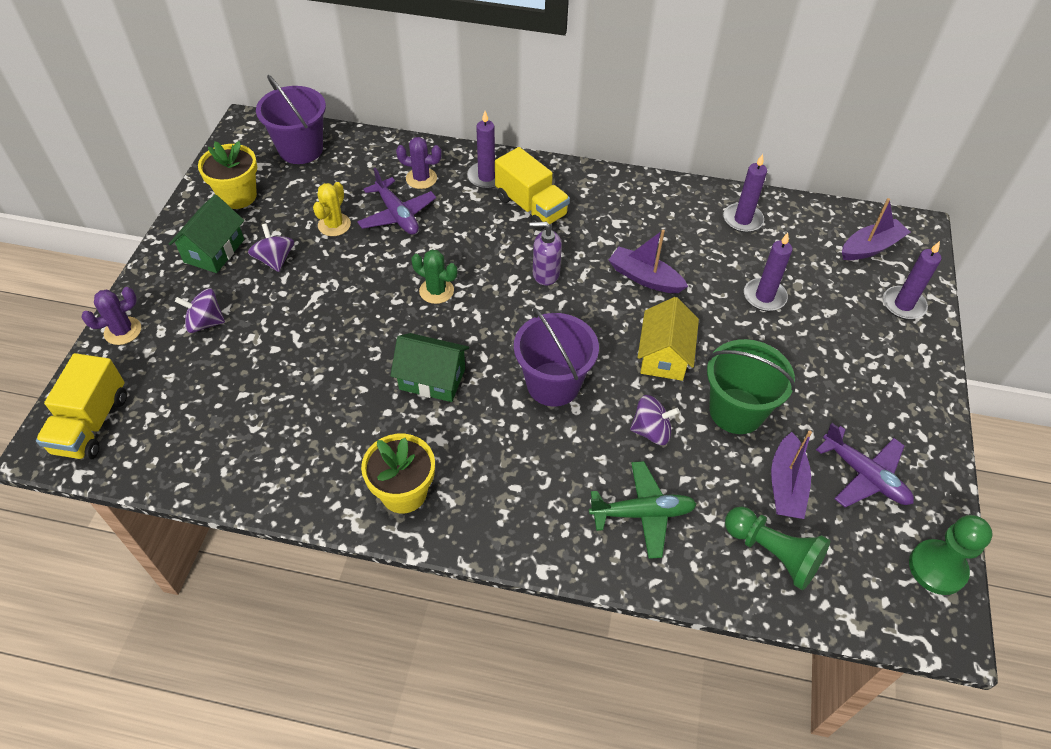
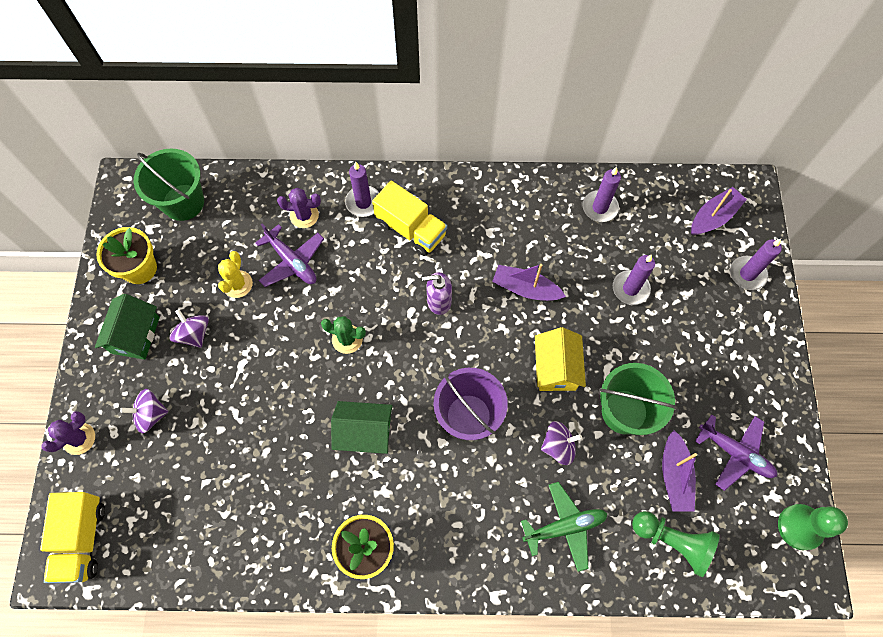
camera: 10 degrees left, 15 degrees up
(301, 149) = (183, 202): purple bucket -> green bucket

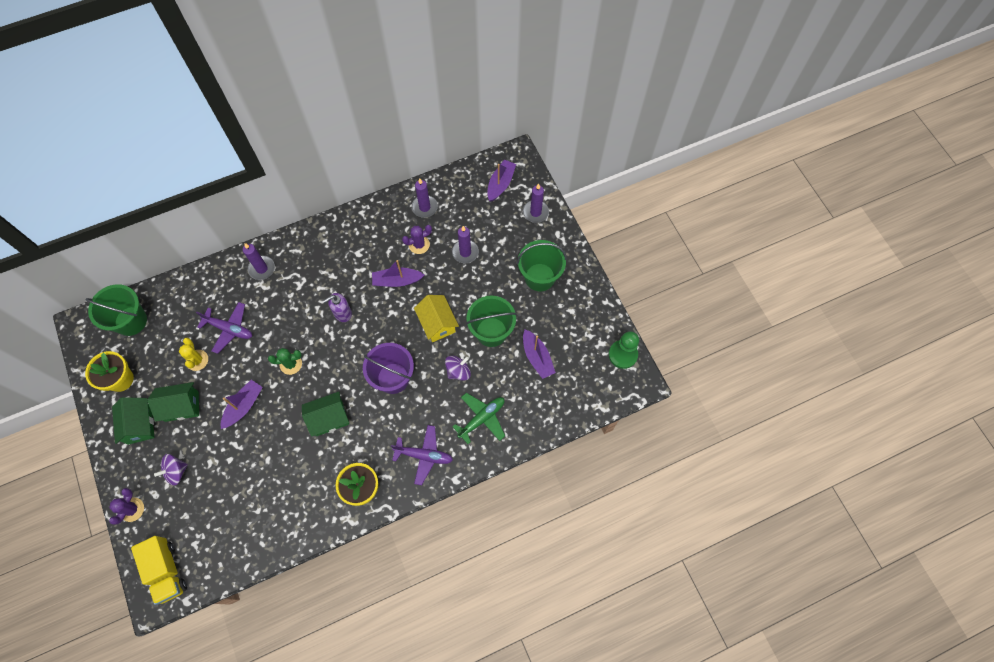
camera: 25 degrees left, 0 degrees up
(194, 334) = (181, 406): purple spinning top -> green house
(267, 368) = (244, 406): none -> purple boat
(304, 215) = (223, 294): purple cactus -> purple cactus (419, 244)
(411, 229) = (303, 273): yellow truck -> none
(672, 541) = (551, 397): green pawn -> none
(720, 365) = (539, 277): none -> green bucket
(735, 453) = (568, 327): purple plane -> purple plane (424, 455)

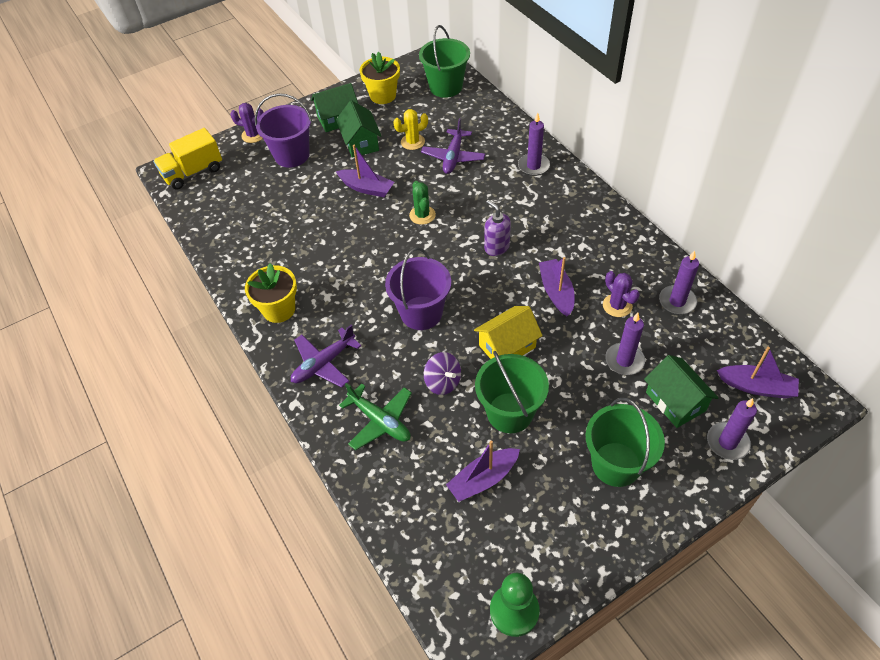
camera: 85 degrees right, 15 degrees down
(176, 471) = (292, 155): purple spinning top -> purple bucket
(329, 418) = (362, 262): green house -> green house (675, 401)
(424, 455) = (323, 364): purple plane -> purple plane turned 45 degrees clockwise

